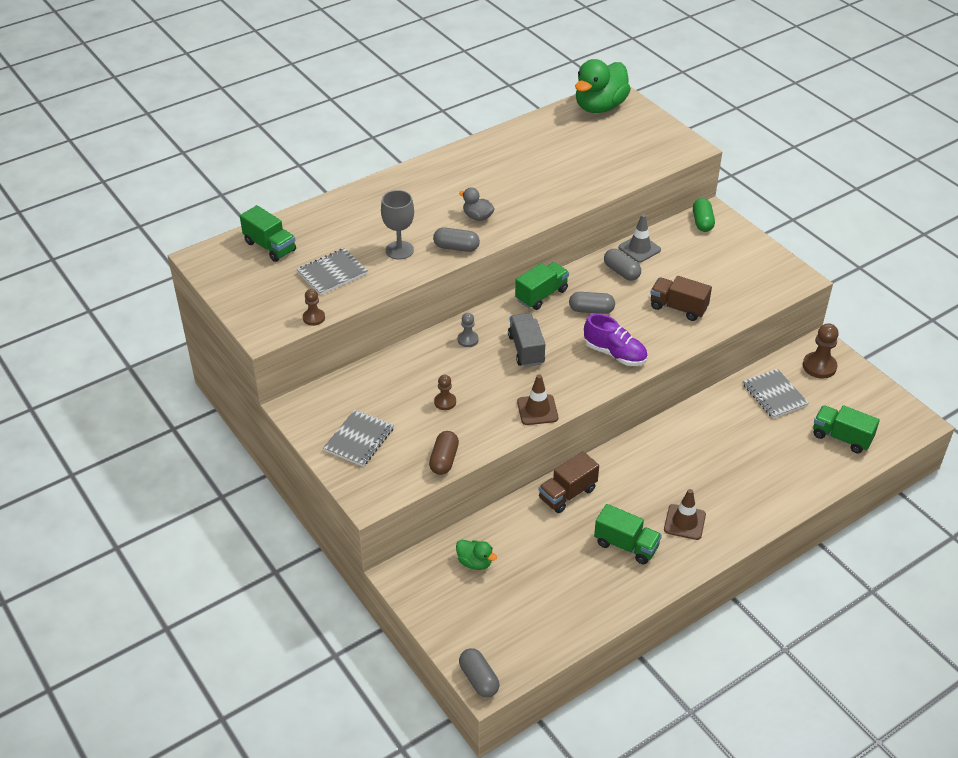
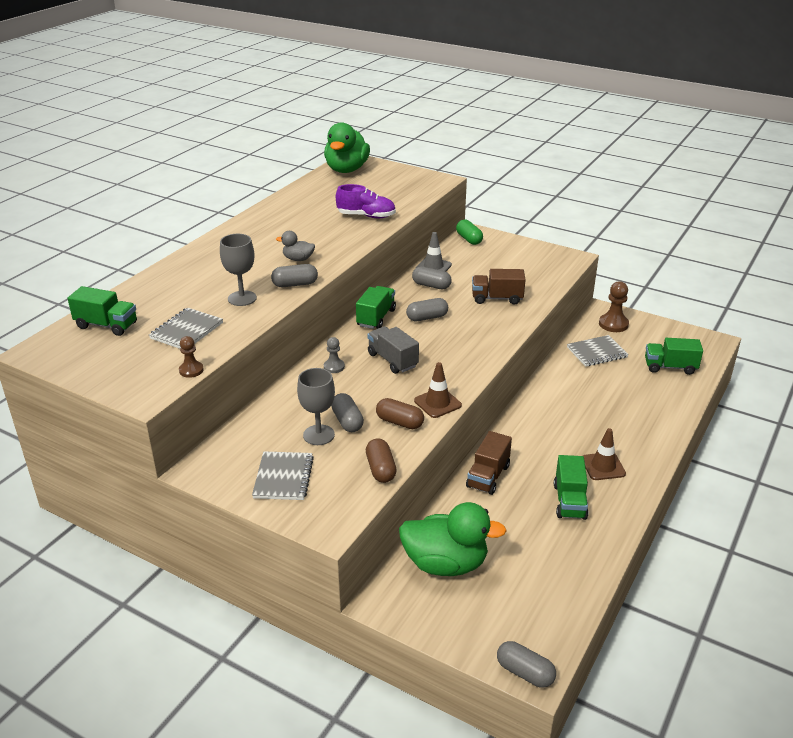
camera: 25 degrees left, 10 degrees down
(412, 408) = (318, 435): none -> grey goblet
(445, 402) = (347, 421): brown pawn -> grey capsule
(475, 562) = (445, 564): green duck -> green duck, size x2.10
(490, 418) = (399, 422): none -> brown capsule
(615, 354) = (471, 343): purple shoe -> purple shoe (366, 216)
(626, 545) = (569, 501): green truck -> green truck turned 90 degrees clockwise
(774, 395) = (597, 352): grey notebook -> grey notebook turned 60 degrees counterclockwise

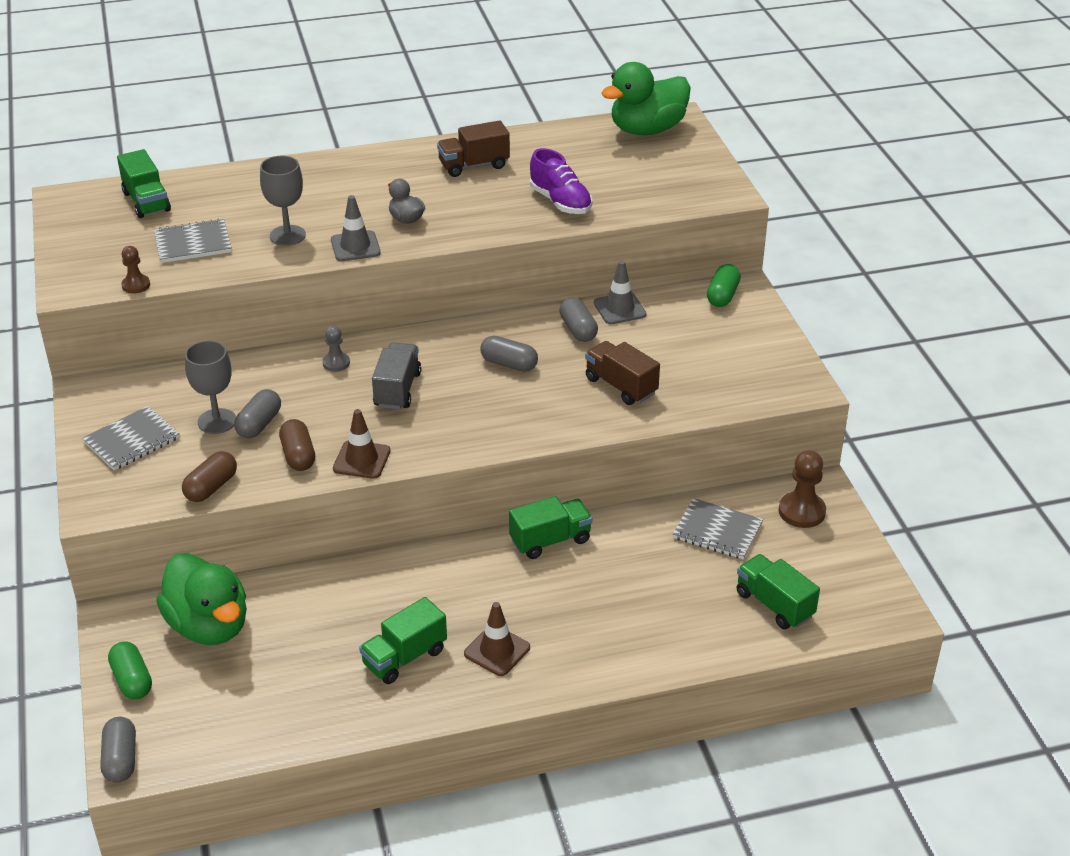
camera: 45 degrees right, 5 degrees up
(295, 284) = (355, 246): grey capsule -> grey traffic cone
(376, 318) = (460, 334): green truck -> green truck (550, 540)
(454, 626) = (132, 680): none -> green capsule
(488, 476) = (373, 578): brown truck -> brown truck (474, 165)

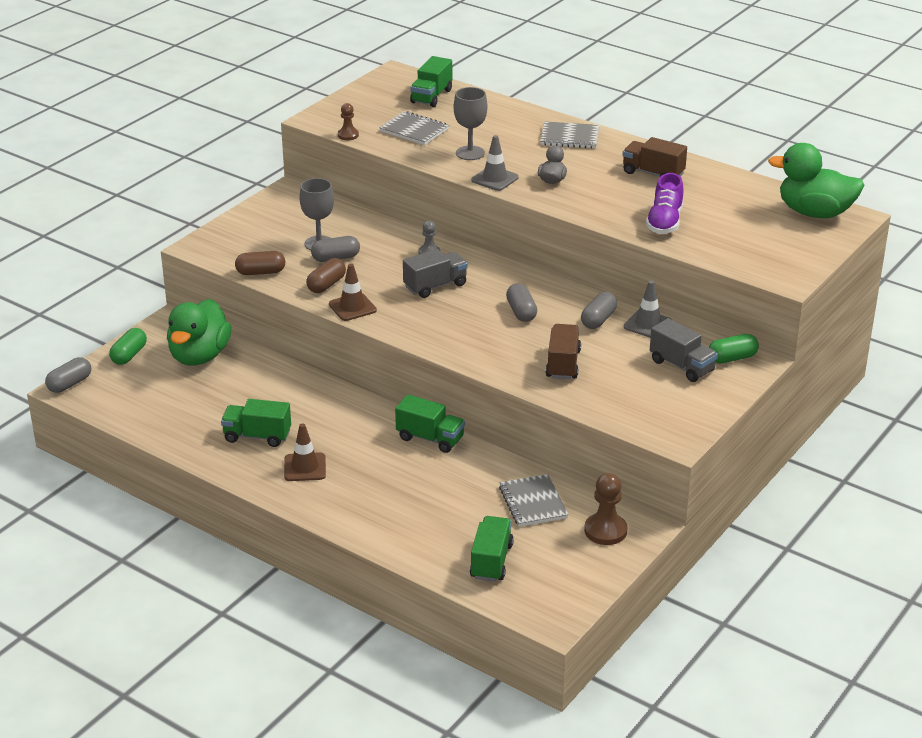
camera: 50 degrees right, 5 degrees down
(132, 440) = (265, 227): grey notebook -> grey notebook (570, 137)
(702, 326) = (681, 366): none -> grey truck

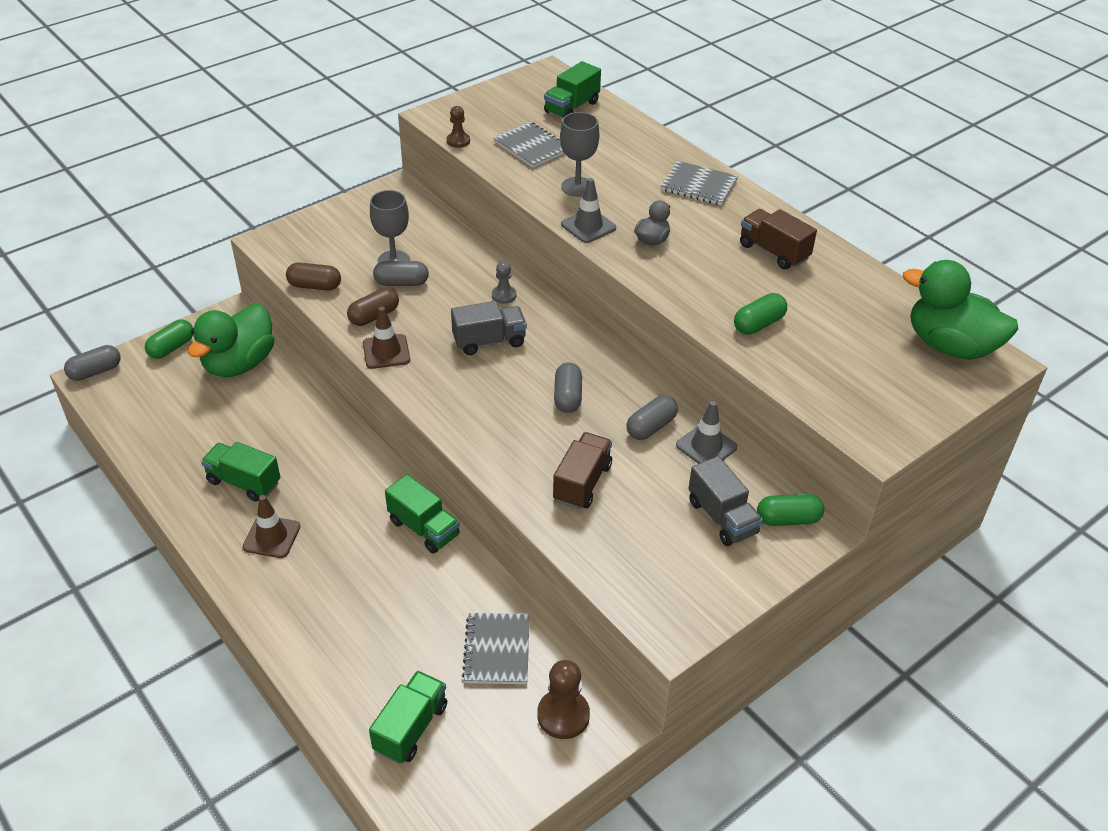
camera: 15 degrees right, 10 degrees up
(664, 222) = (758, 324): purple shoe -> green capsule

